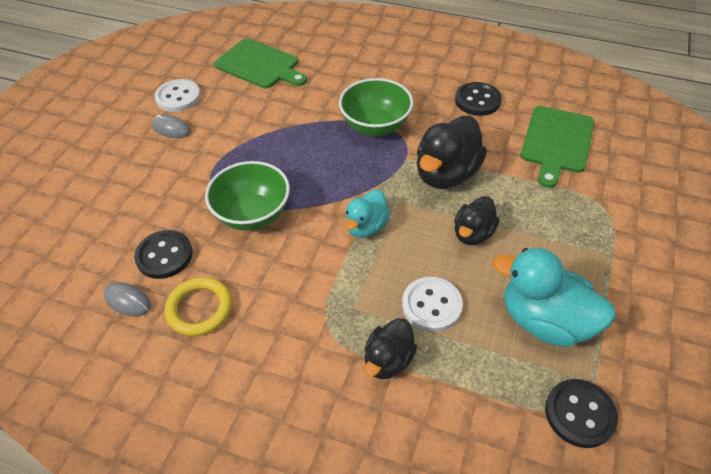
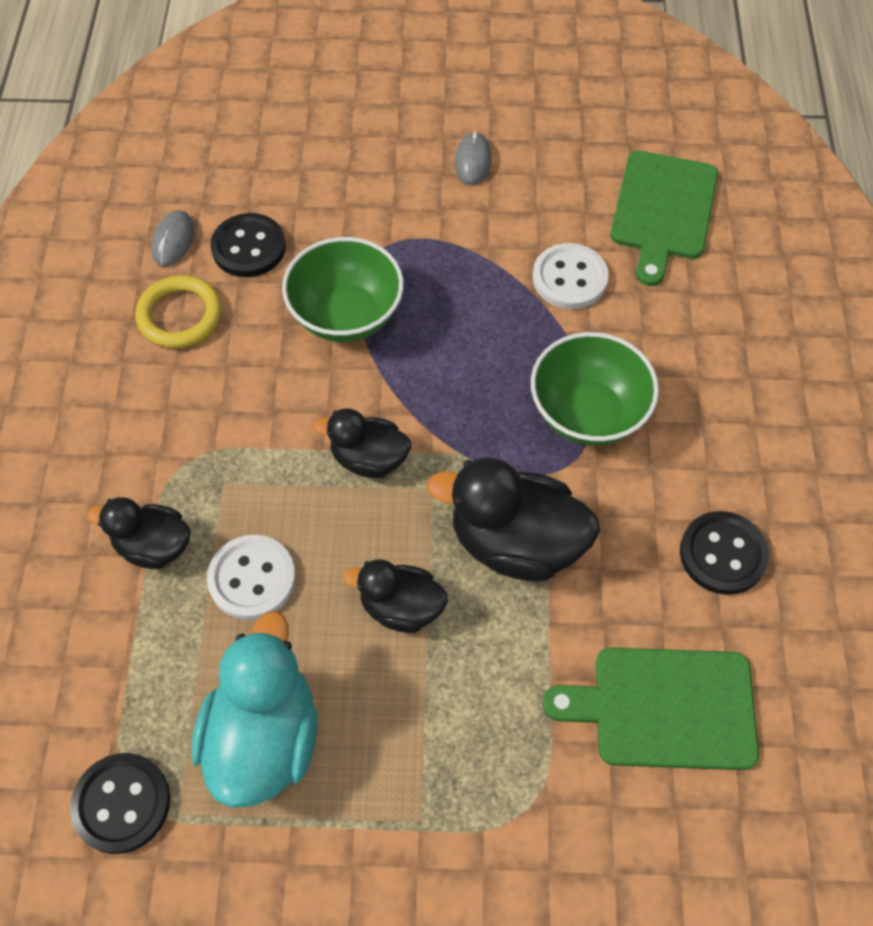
camera: 70 degrees right, 10 degrees up
(178, 97) = (541, 141): white button -> white button (569, 278)
(366, 226) = (369, 459): turquoise duck -> black duck

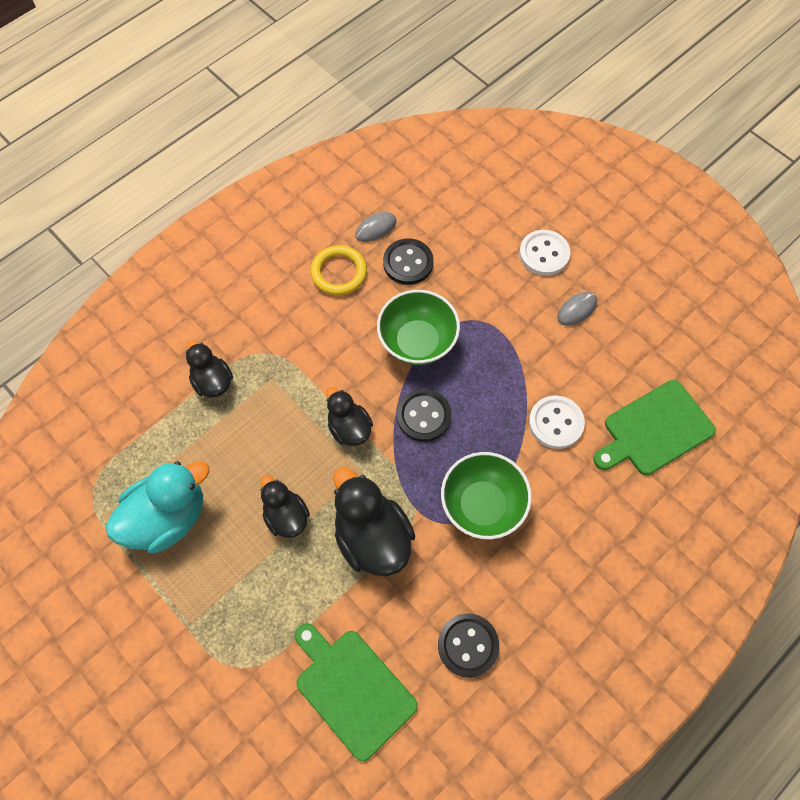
camera: 45 degrees right, 5 degrees up
(122, 803) = (86, 489): black button -> black button (423, 416)
(252, 578) = (237, 438): white button -> white button (544, 254)

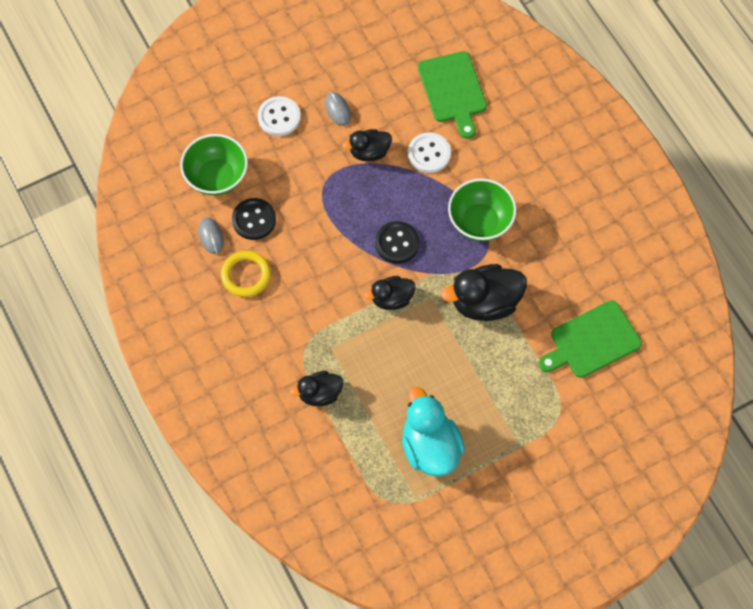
camera: 75 degrees left, 0 degrees up
(286, 516) = (452, 360): black duck -> black duck (369, 152)
(417, 342) = (330, 231): green bowl -> green bowl (216, 177)
(468, 645) = (579, 259): black button -> none

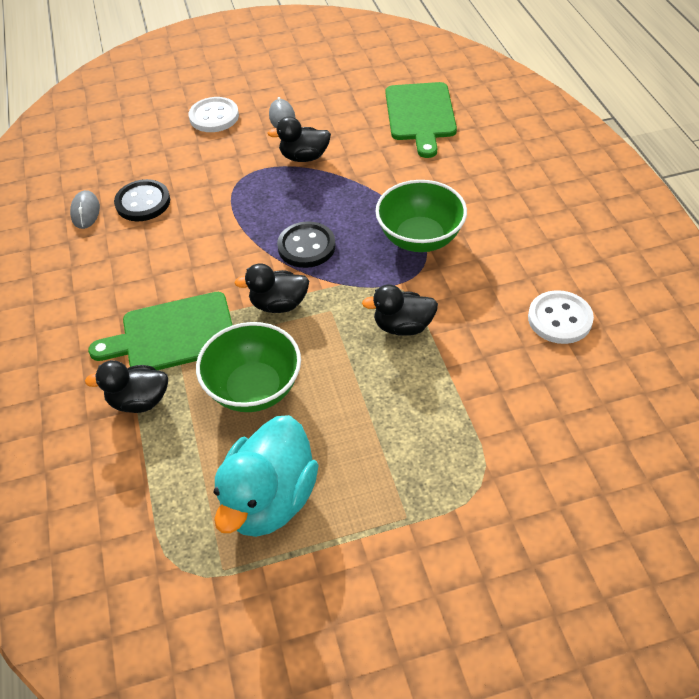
camera: 15 degrees right, 15 degrees down
(216, 177) = (120, 159): green bowl -> green bowl (254, 388)
(246, 275) = (107, 254): yellow ring -> none
(429, 154) = (375, 166): white button -> white button (559, 319)
(430, 447) = (269, 499): turquoise duck -> turquoise duck turned 150 degrees counterclockwise
(485, 303) = (403, 326): black duck -> black duck, size x0.60
(592, 341) = (547, 395): green cutting board -> green cutting board (173, 334)

